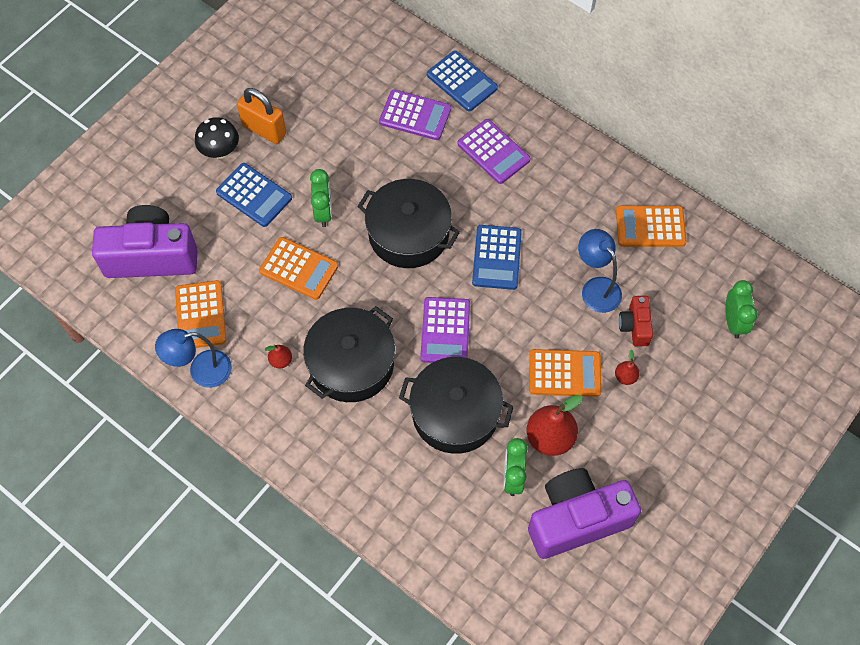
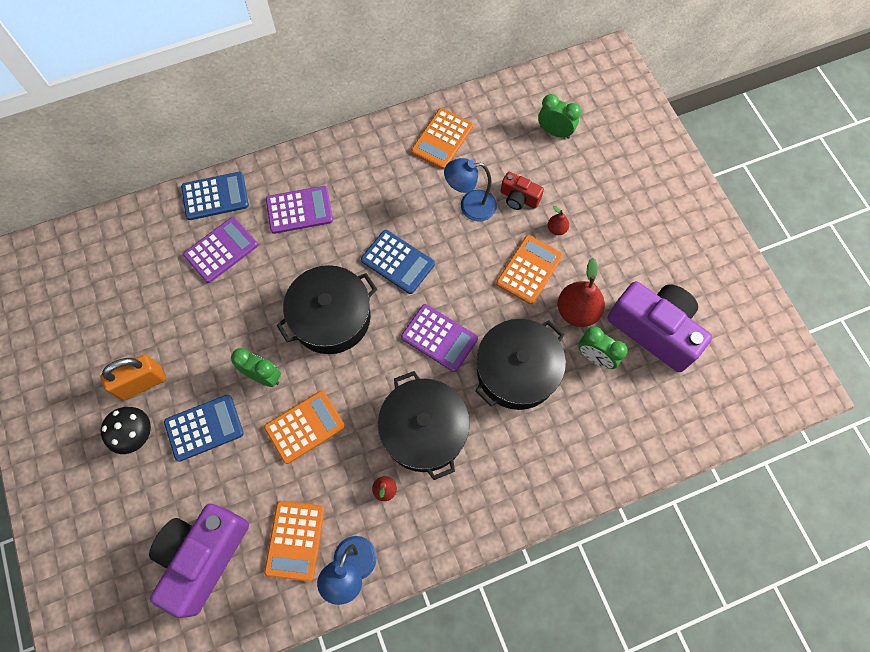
camera: 60 degrees left, 5 degrees up
(200, 315) = (295, 540): orange calculator -> orange calculator turned 75 degrees clockwise
(576, 519) = (654, 330): purple camera -> purple camera turned 120 degrees clockwise

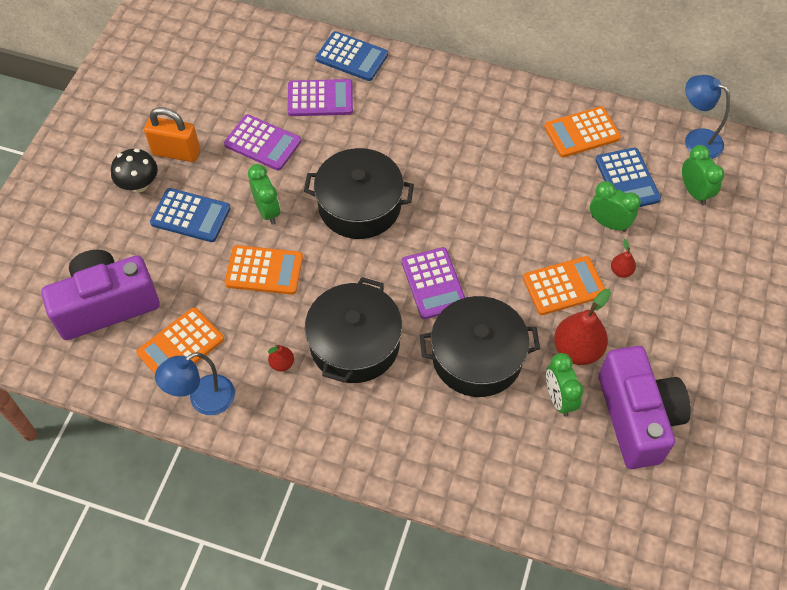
camera: 40 degrees right, 10 degrees down
(299, 210) = (408, 109): purple calculator -> purple calculator (262, 143)
(398, 262) = (453, 202): blue calculator -> blue calculator (627, 180)
(470, 206) = (557, 200): blue lamp -> blue lamp (696, 140)
(519, 198) = (608, 223): red camera -> green clock

